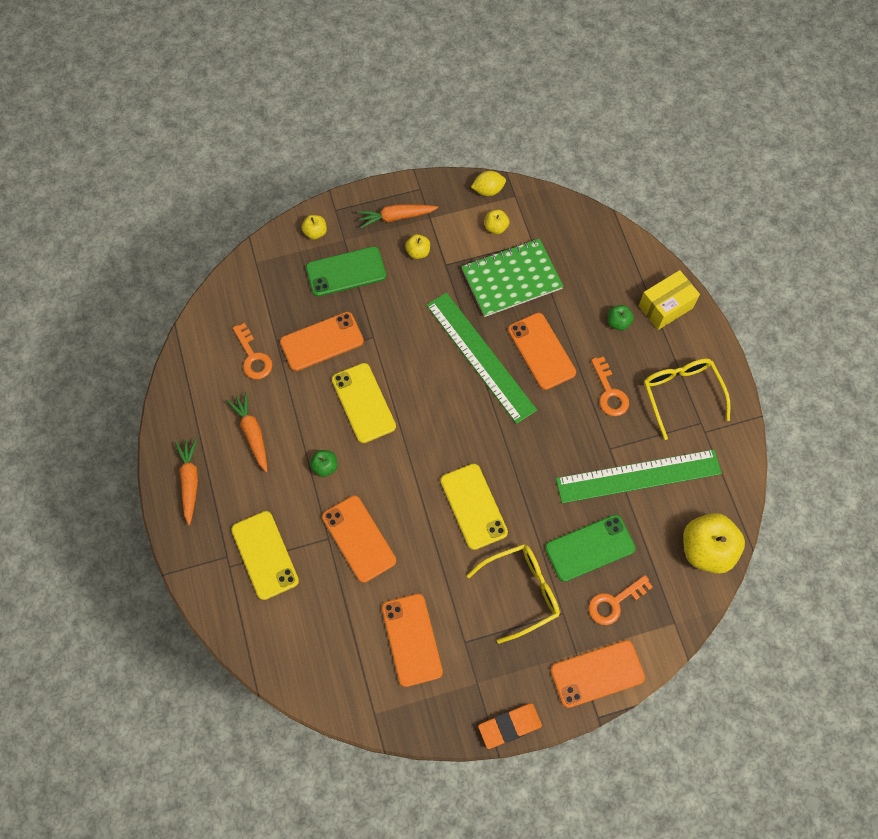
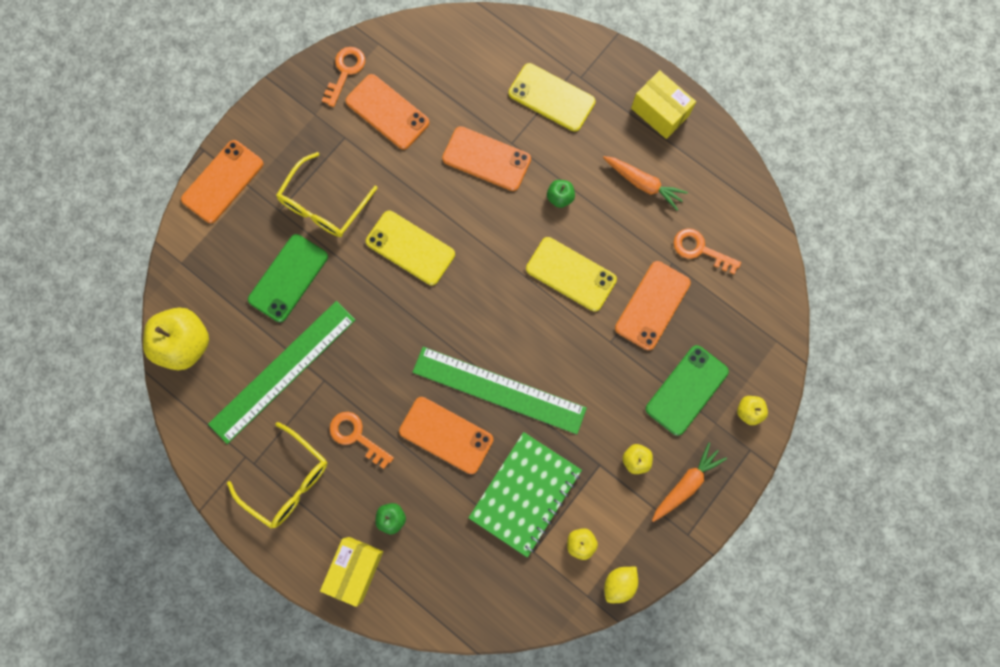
camera: 145 degrees right, 10 degrees up
(190, 481) = (659, 112): orange carrot -> yellow box
(509, 726) = (269, 100): orange eraser -> none
(614, 602) = (241, 246): orange key -> orange key (345, 72)

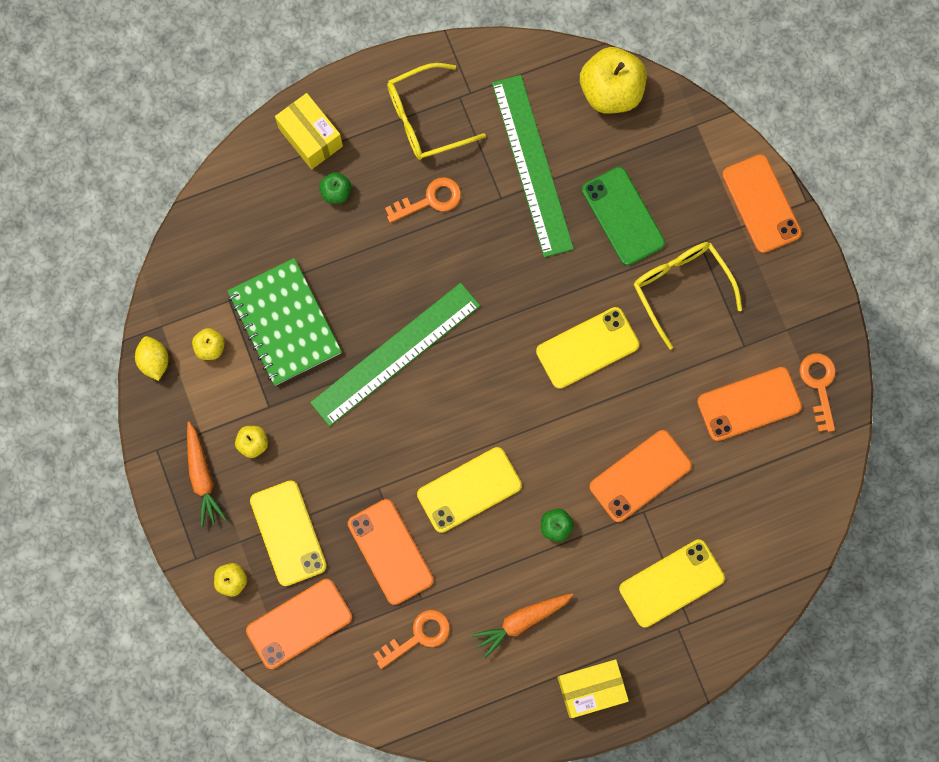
camera: 120 degrees right, 0 degrees up
(345, 72) = (819, 385): orange key -> orange key turned 150 degrees counterclockwise
(446, 435) = (382, 281): orange phone -> orange phone (299, 623)
(686, 390) = (288, 533): green phone -> yellow phone

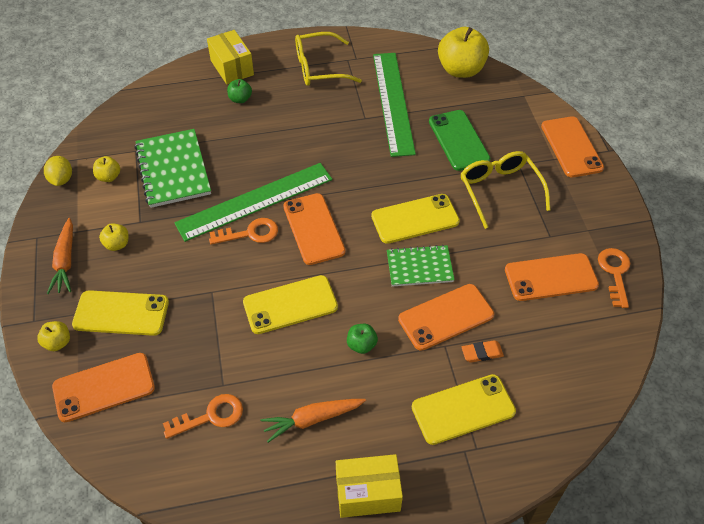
camera: 10 degrees right, 25 degrees down
(288, 533) = (121, 313): yellow phone -> yellow phone turned 75 degrees counterclockwise
(390, 551) = (206, 342): orange phone -> orange phone (314, 229)
(430, 200) = (310, 112): orange key -> orange key (250, 233)
(602, 415) = (419, 267): none -> green notebook
(683, 514) = (482, 353): none -> orange eraser

